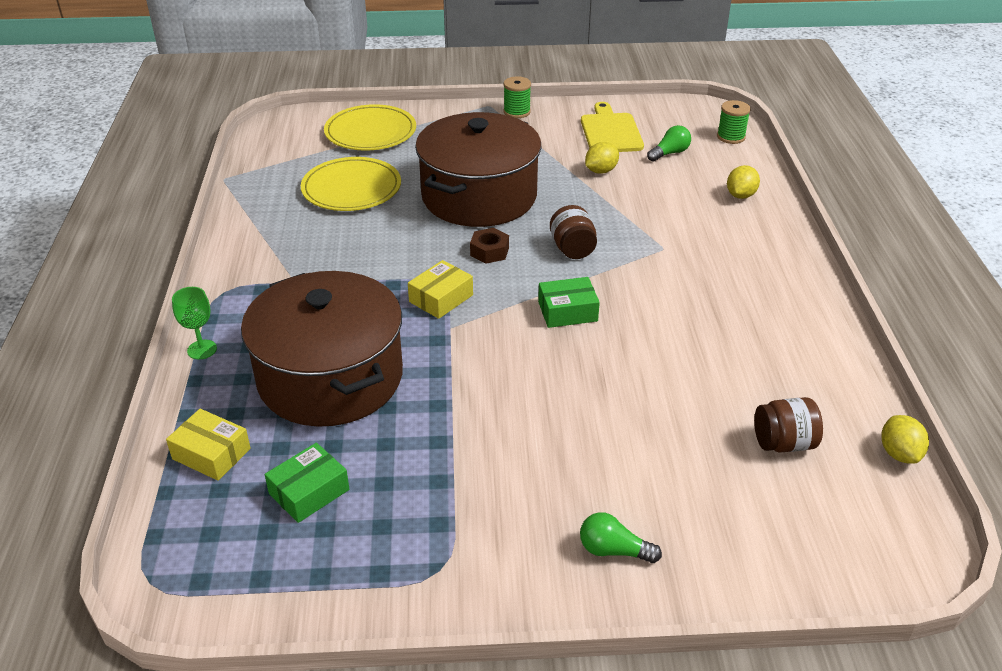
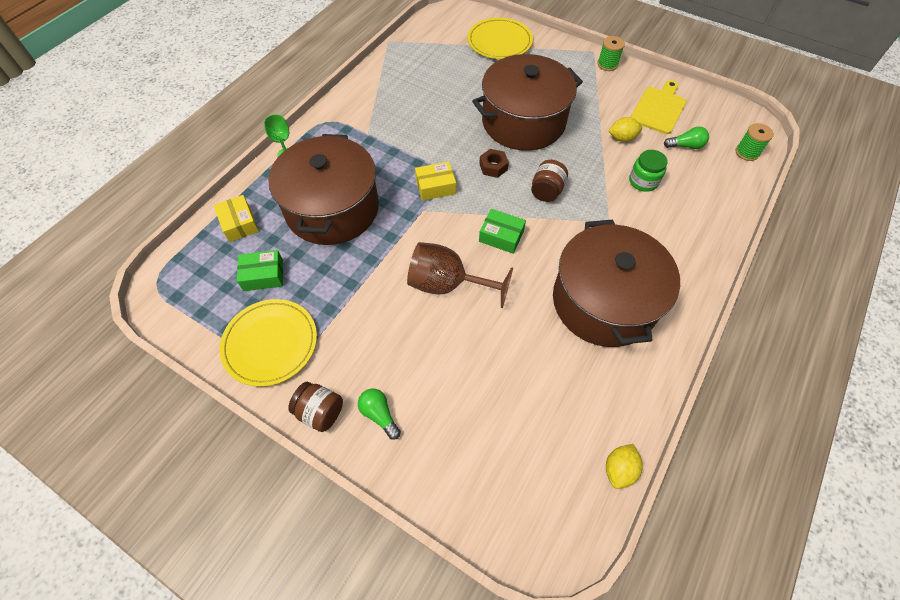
camera: 35 degrees right, 20 degrees up
(351, 188) = (452, 80): yellow plate -> yellow plate (270, 343)
(556, 385) = (447, 284): none -> brown goblet
(661, 199) = (643, 181): none -> green jar
(734, 319) = (604, 301): none -> brown pot
(740, 195) = (705, 206): yellow lemon -> none
(783, 443) = (547, 411): brown jar -> brown jar (320, 412)

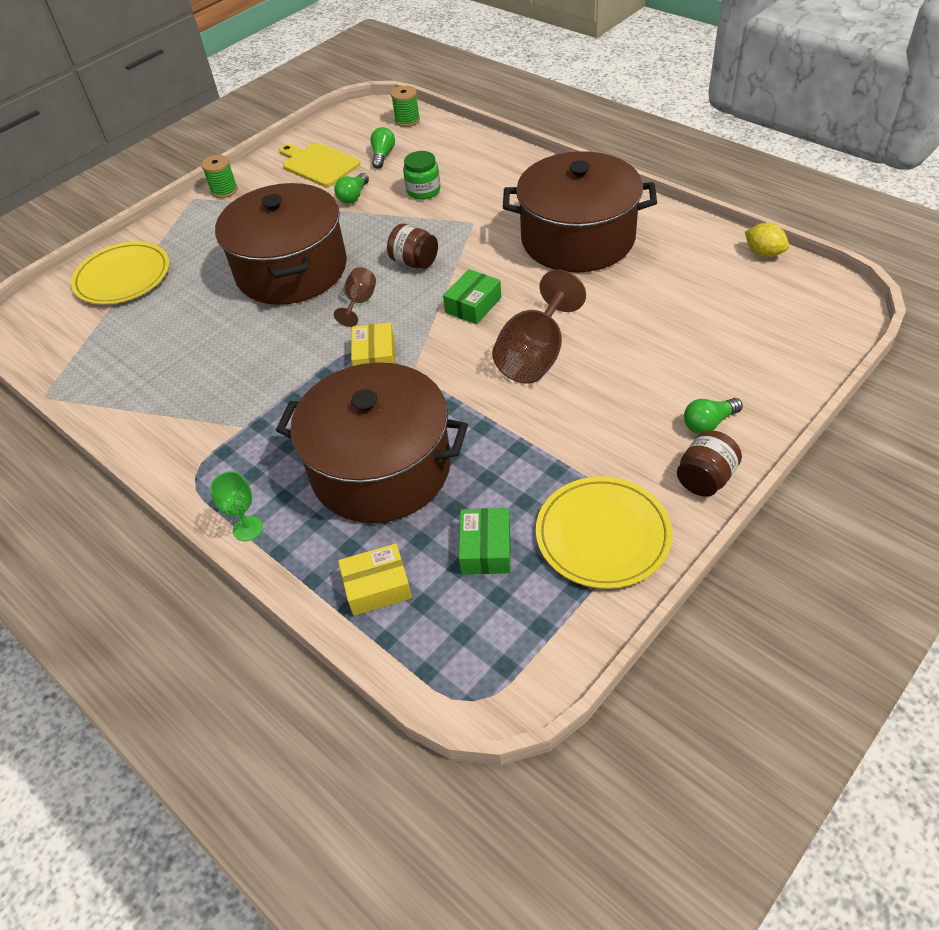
camera: 75 degrees left, 10 degrees down
(493, 167) = (359, 302): brown nut -> brown goblet
(622, 138) = (353, 196): yellow lemon -> green light bulb

